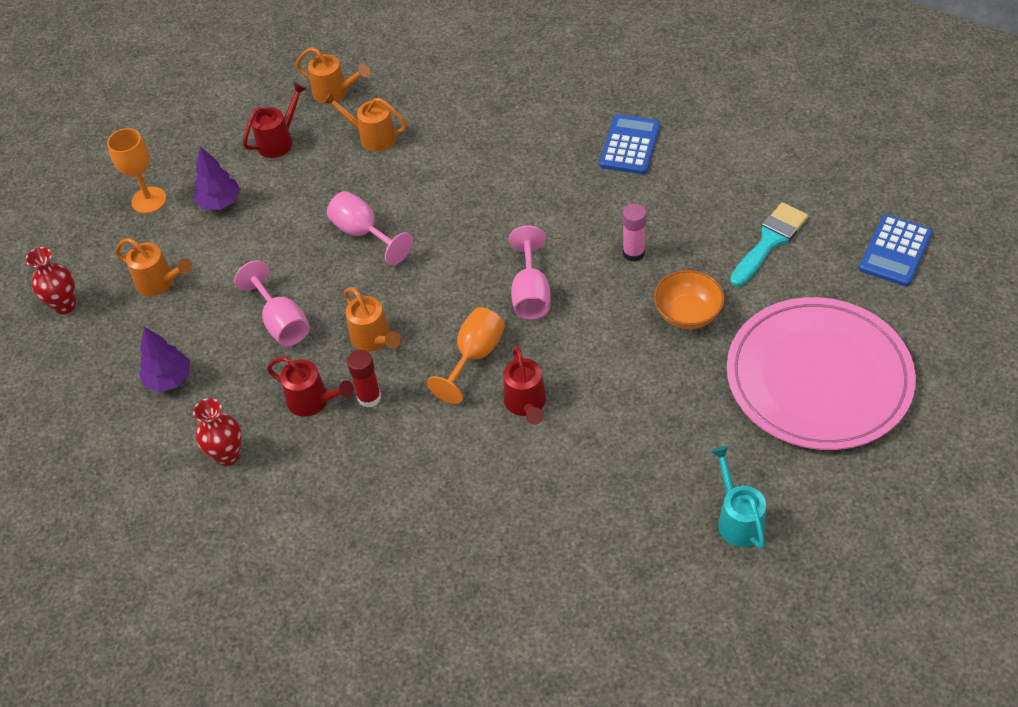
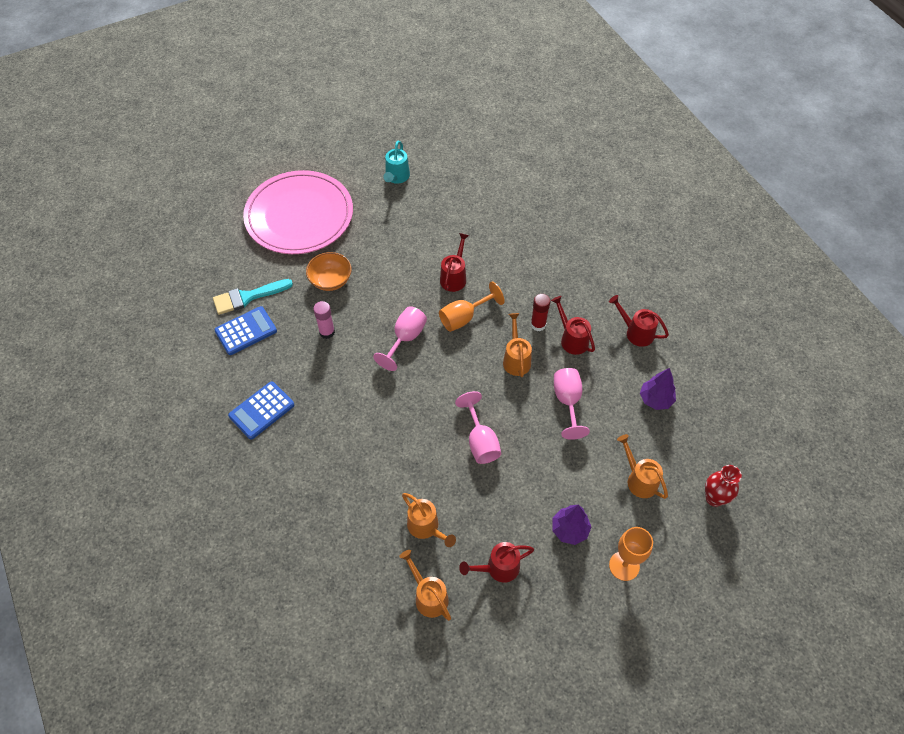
camera: 155 degrees left, 5 degrees up
(227, 455) = (636, 332): red vase -> red watering can
(895, 251) = (192, 256): blue calculator -> blue calculator (246, 331)

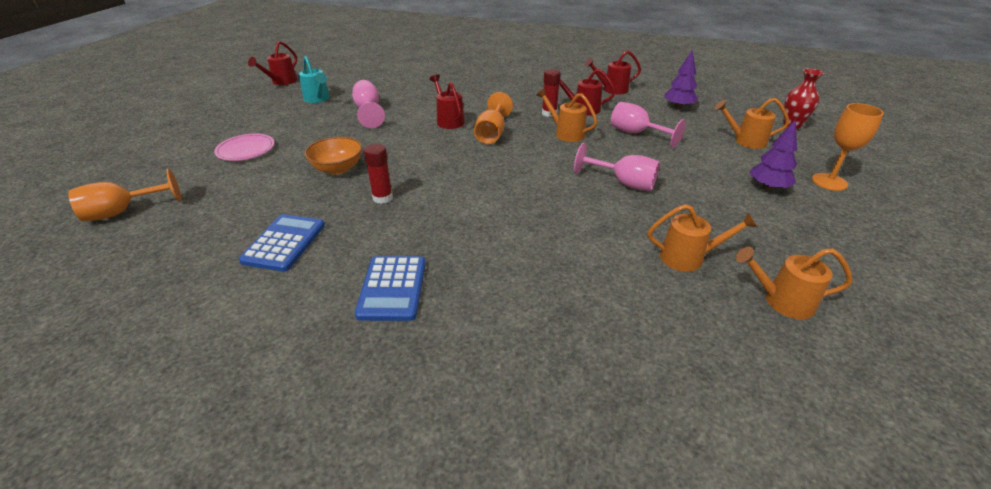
camera: 45 degrees left, 20 degrees down
(196, 237) = (123, 212): none -> orange goblet
(248, 297) = (253, 220): turquoise brush -> none
(299, 216) = (246, 150): pink plate -> pink plate, size x0.43
(327, 332) = (382, 198): pink glue stick -> red glue stick
(405, 339) = (464, 165): pink goblet -> pink goblet (368, 111)
(498, 568) = (780, 241): red watering can -> red watering can (281, 82)

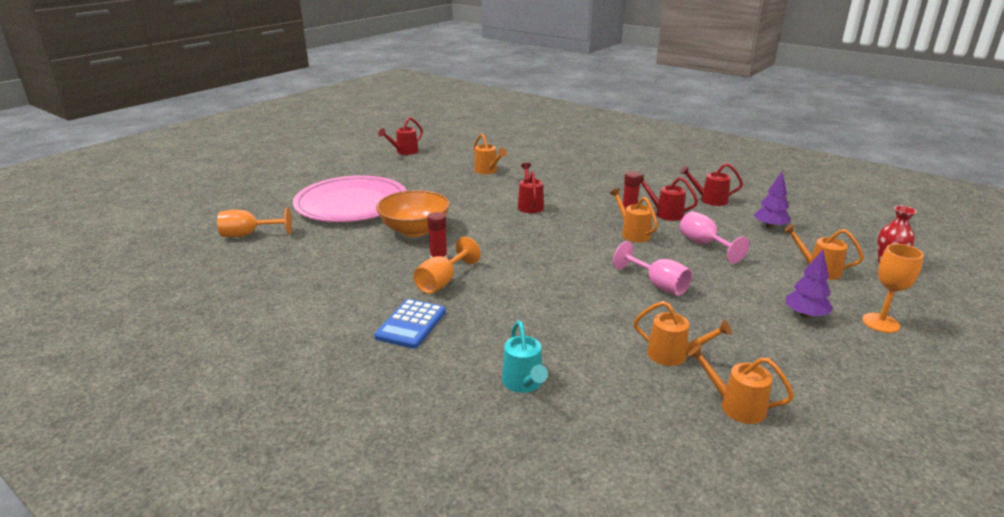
camera: 20 degrees right, 10 degrees down
(246, 150) = (351, 204): pink plate -> pink plate, size x2.35
(284, 243) = (348, 277): blue calculator -> none
(318, 99) = (427, 171): turquoise watering can -> turquoise watering can (524, 384)
(337, 168) = (414, 230): orange bowl -> orange bowl, size x1.50
(368, 111) = (464, 187): pink goblet -> none
(384, 90) = (487, 171): none -> orange watering can
(492, 134) = (562, 223): orange goblet -> orange goblet (442, 282)

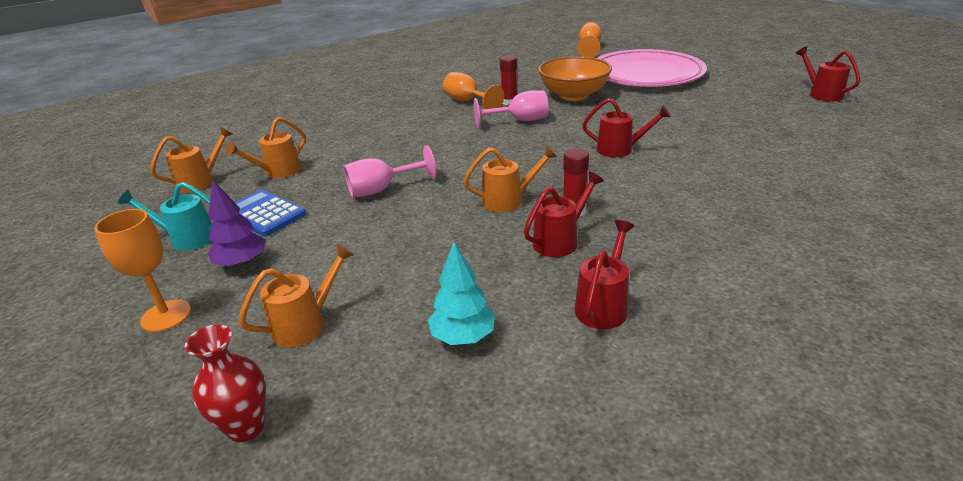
camera: 110 degrees right, 5 degrees up
(411, 324) = (416, 92): blue calculator -> blue calculator (264, 214)
(487, 171) = (750, 136): orange watering can -> none
(524, 384) = (315, 118): turquoise watering can -> turquoise watering can (187, 238)
(704, 244) = (445, 246): pink goblet -> pink goblet (519, 121)
(770, 227) = (463, 337): purple tree -> turquoise tree

